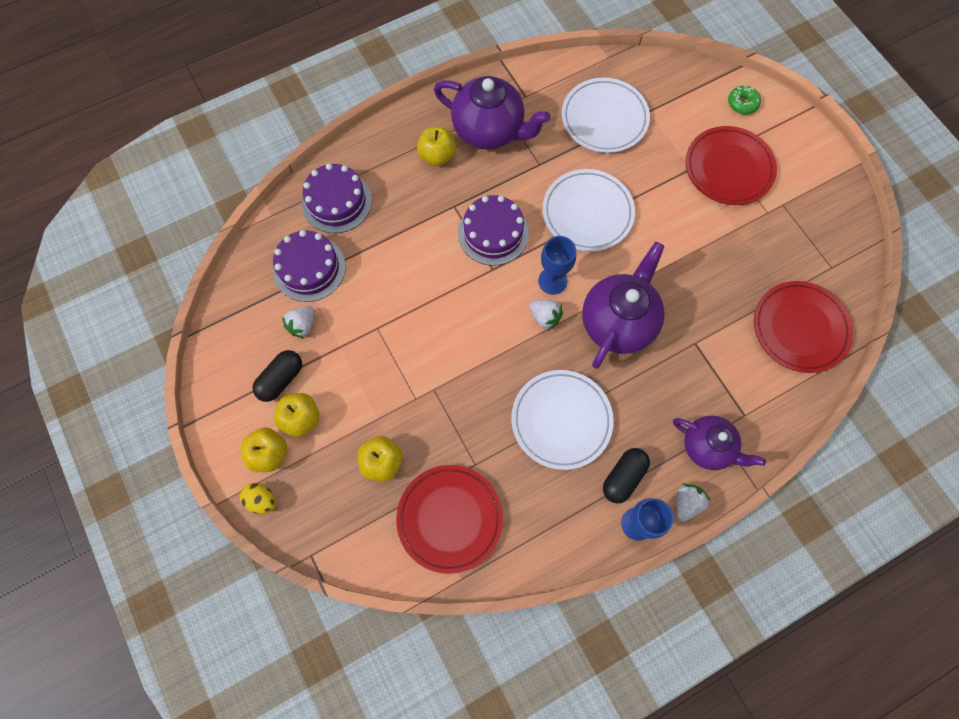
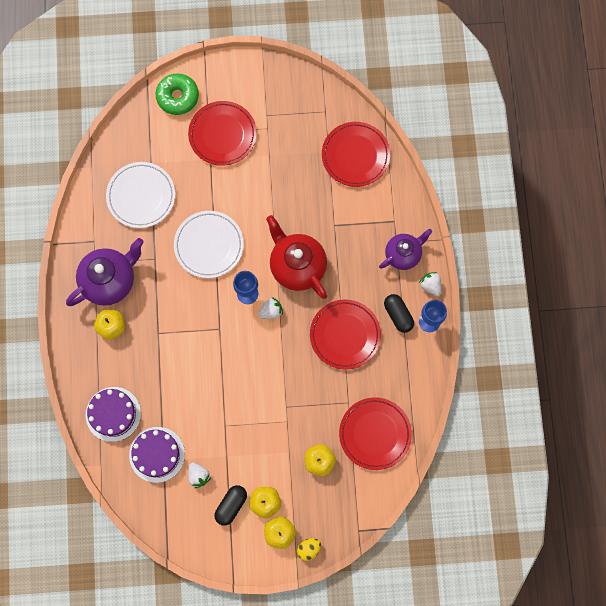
camera: 65 degrees left, 5 degrees up
(281, 379) = (231, 505): black capsule -> black capsule turned 60 degrees clockwise
(493, 233) = (192, 316): purple cake -> none
(561, 420) = (345, 335): white plate -> red plate
(618, 322) = (297, 266): purple teapot -> red teapot
(742, 103) = (177, 97): green donut -> green donut, size x1.74

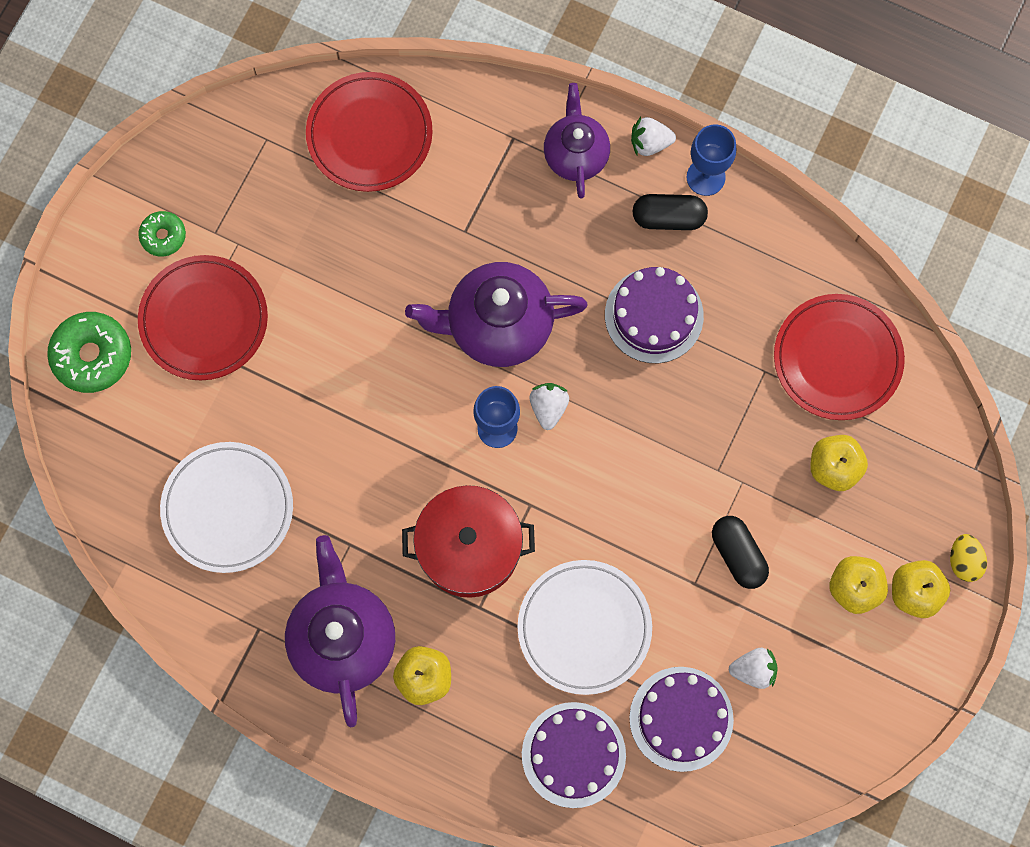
camera: 60 degrees left, 0 degrees up
(183, 313) = (469, 547): none -> red pot
(209, 245) = (379, 445): white plate -> white plate (584, 628)
(231, 505) = (830, 644): black capsule -> black capsule (738, 554)
(251, 94) = (163, 236): none -> green donut
(297, 266) = (498, 325): red teapot -> purple teapot
(345, 335) = (654, 315): red plate -> purple cake

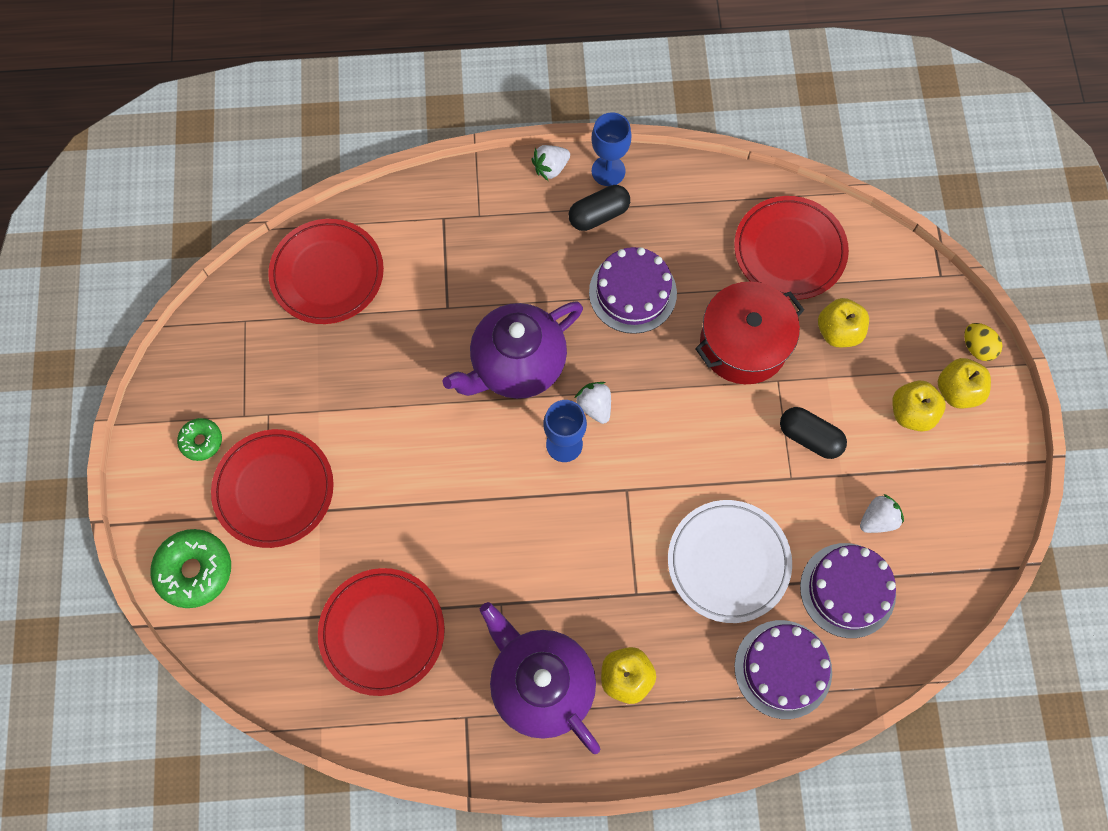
camera: 30 degrees left, 5 degrees down
(228, 508) = (382, 632): white plate -> red plate
(469, 547) = (599, 551): red pot -> red pot (743, 344)
(576, 155) = (499, 205): purple teapot -> none

